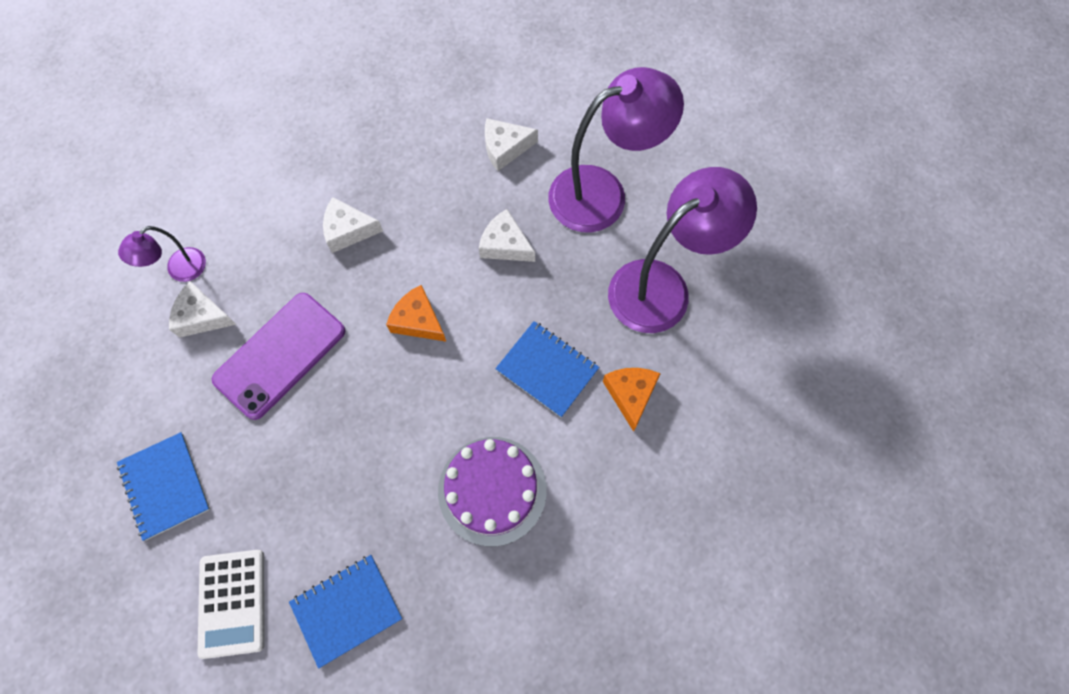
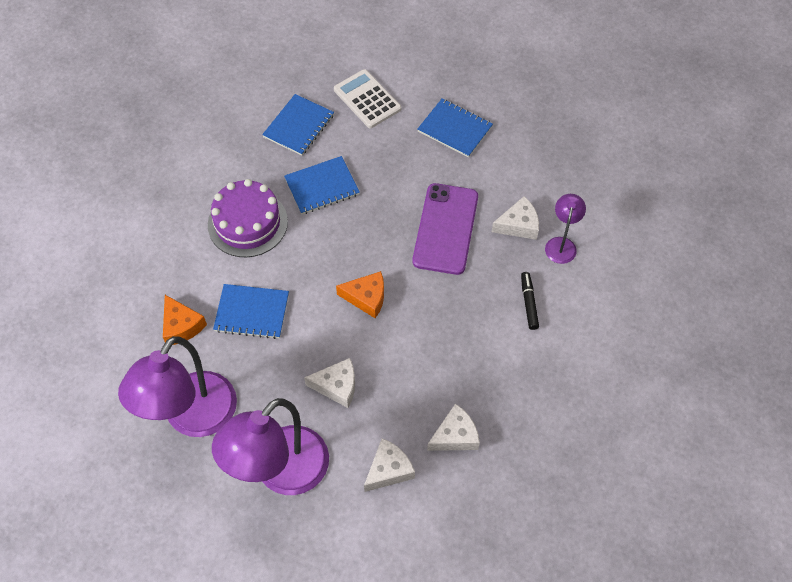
camera: 150 degrees right, 10 degrees down
(265, 228) = (528, 303): none -> black marker
(348, 230) = (465, 333): white cheese -> white cheese (455, 436)
(376, 493) = (322, 186): none -> blue notebook

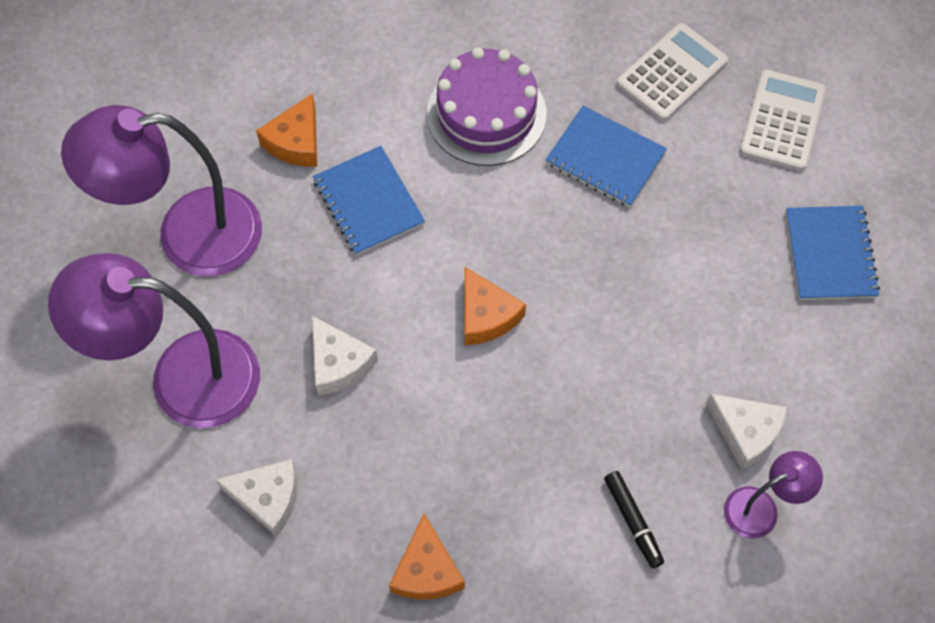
camera: 55 degrees right, 5 degrees up
(298, 126) = (672, 72): blue notebook -> white calculator
(446, 229) = (663, 343): purple phone -> none
(455, 436) = (368, 549): white cheese -> none
(487, 414) = (426, 570): none -> orange cheese
(528, 303) = (633, 521): black marker -> black marker turned 105 degrees clockwise

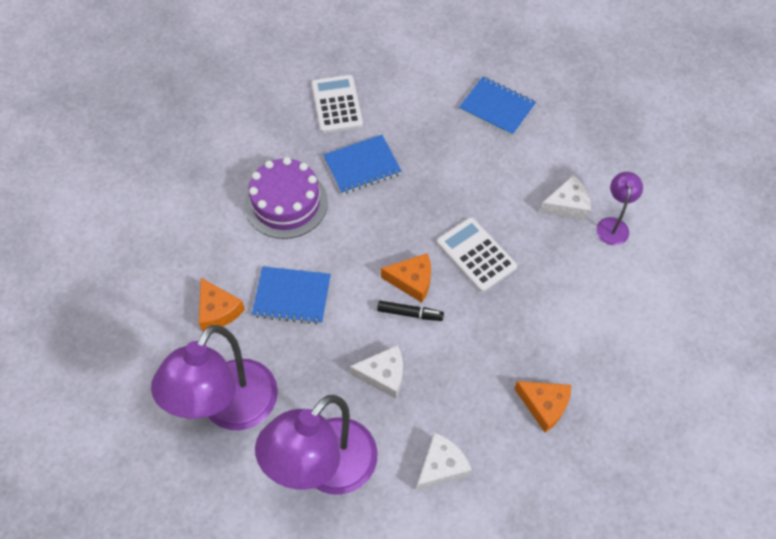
camera: 55 degrees left, 5 degrees down
(633, 521) = (582, 286): black marker -> black marker (410, 313)
(782, 121) = (406, 78): white calculator -> white calculator (476, 255)

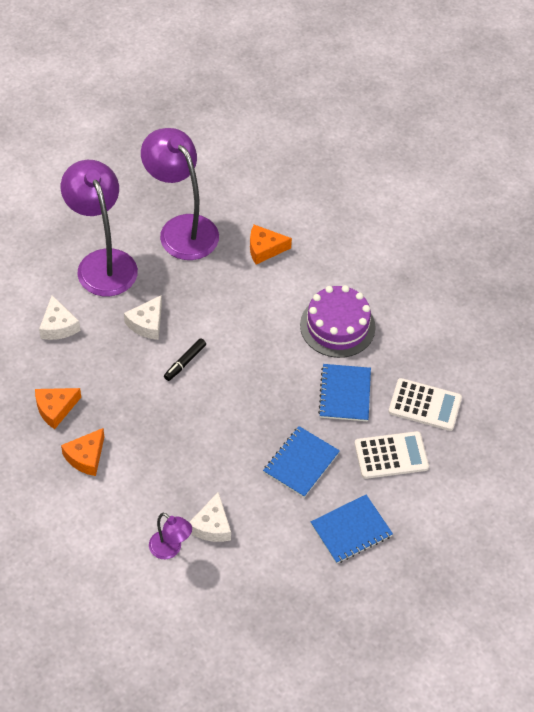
camera: 115 degrees right, 5 degrees down
(292, 296) = (248, 296): blue notebook -> blue notebook (301, 463)
(412, 281) = (212, 377): orange cheese -> orange cheese (86, 457)
(476, 255) = (207, 431): white calculator -> white calculator (391, 455)

